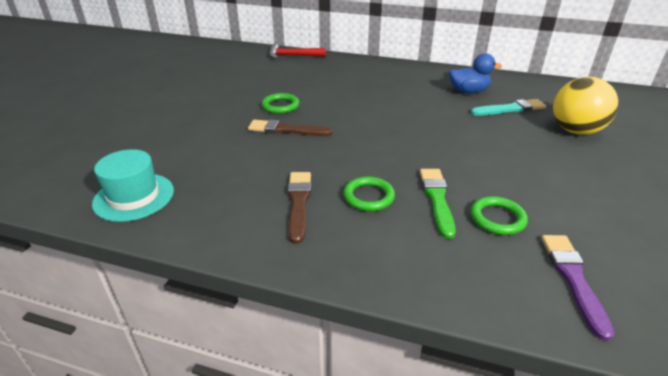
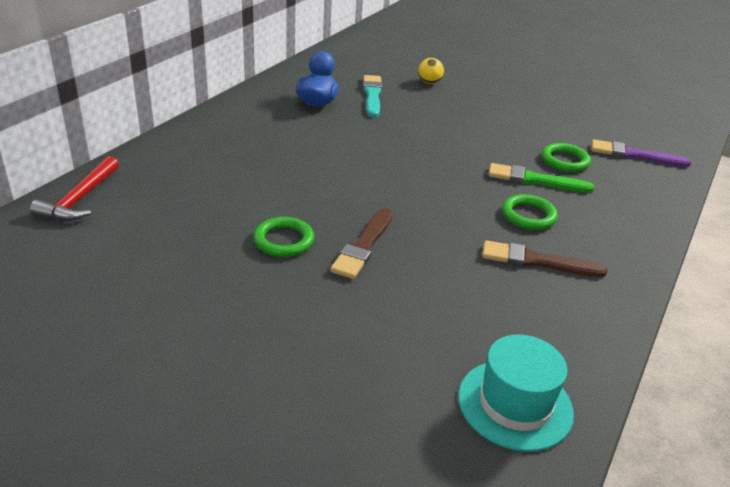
camera: 80 degrees left, 0 degrees up
(575, 131) = (429, 83): yellow ball -> yellow ball, size x0.47

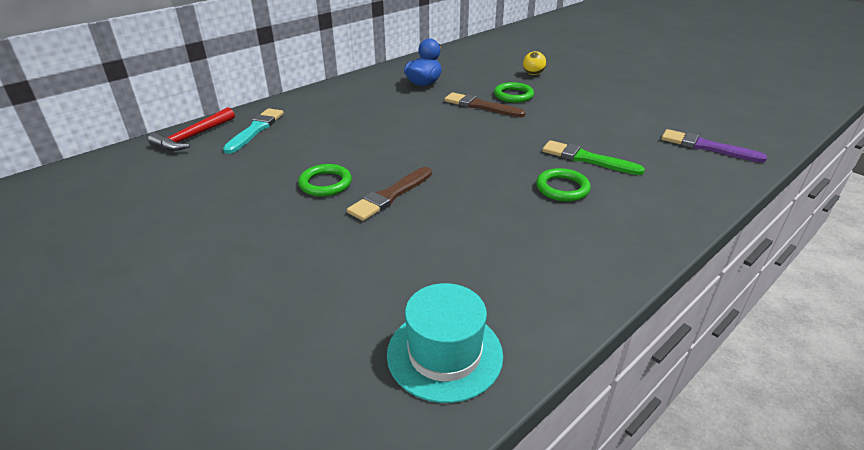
camera: 20 degrees right, 0 degrees up
(372, 95) = (475, 81): turquoise brush -> turquoise brush (255, 130)
(537, 261) = (547, 229): brown brush -> brown brush (481, 106)
(565, 161) = (628, 145): green ring -> green ring (513, 95)

